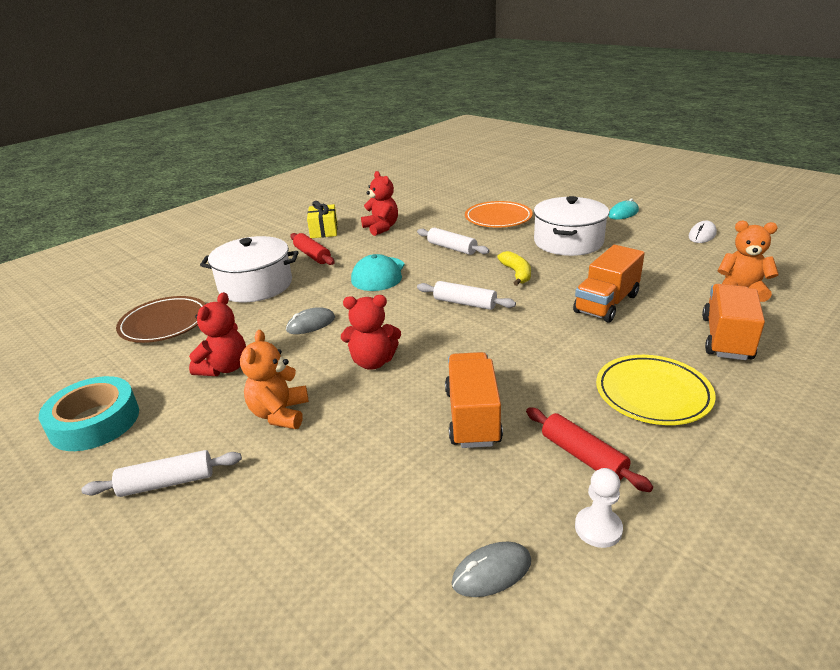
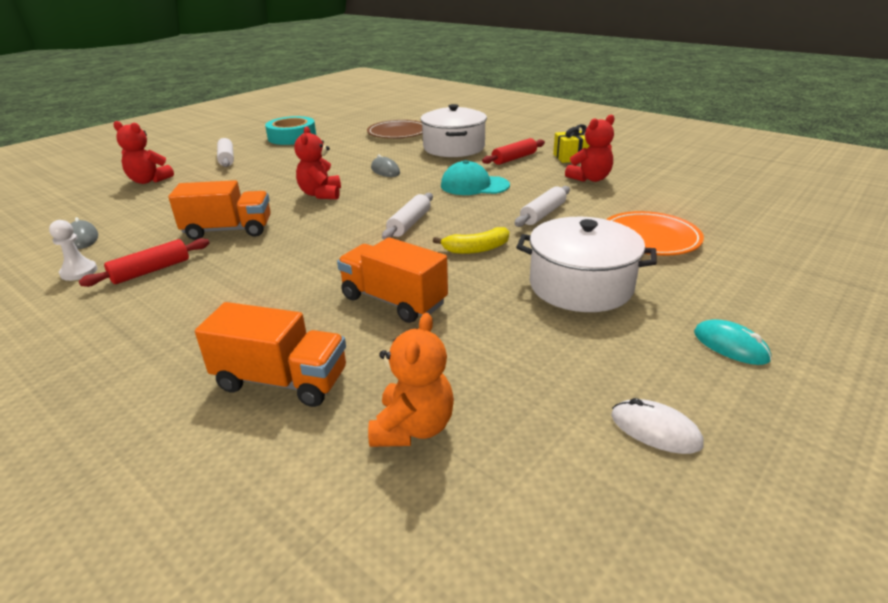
camera: 85 degrees right, 0 degrees up
(224, 368) = (334, 155): red teddy bear -> red teddy bear (149, 181)
(280, 414) = (272, 174): orange teddy bear -> none
(652, 394) = (205, 311): yellow plate -> none

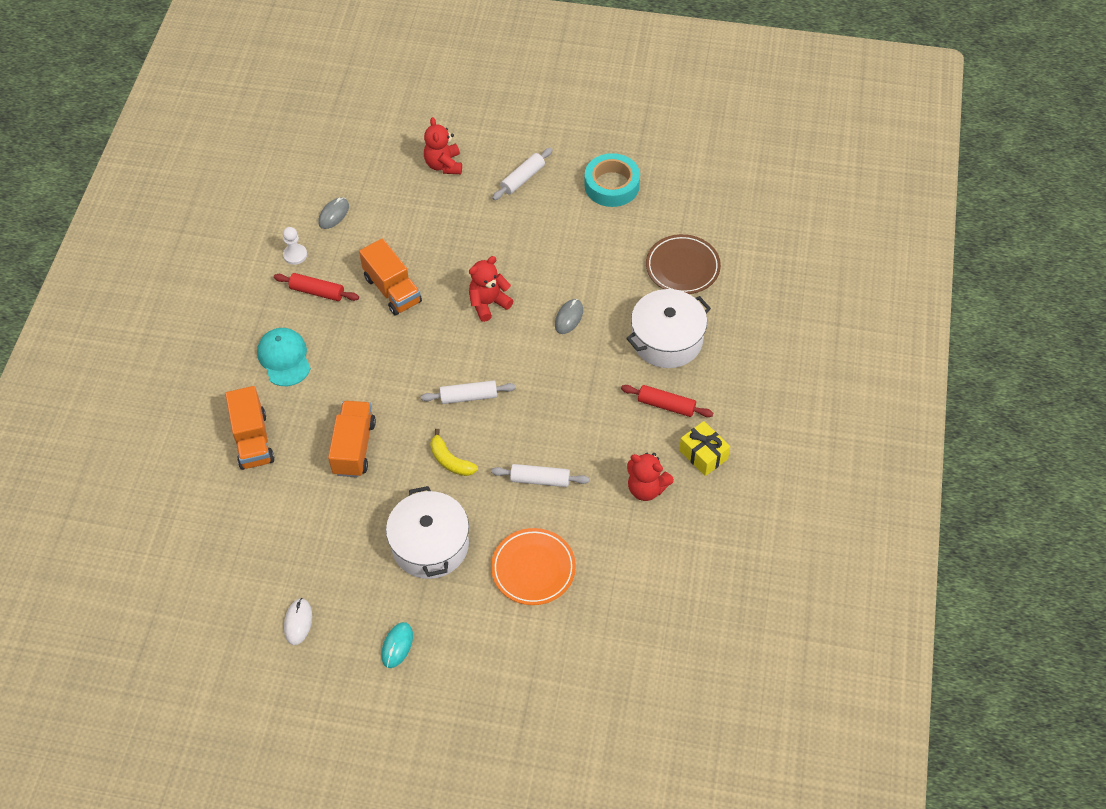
camera: 60 degrees right, 25 degrees up
(413, 428) = (248, 518): orange teddy bear -> none
(474, 185) = (574, 404): turquoise cap -> turquoise cap (284, 358)

